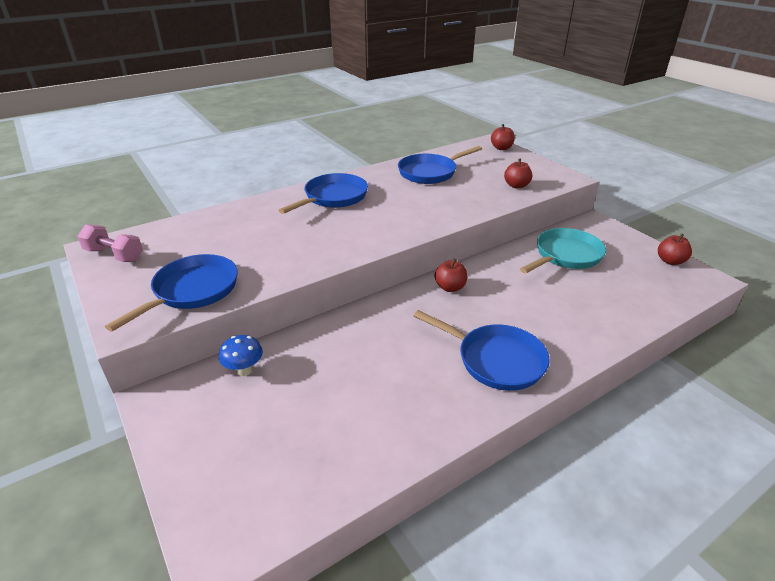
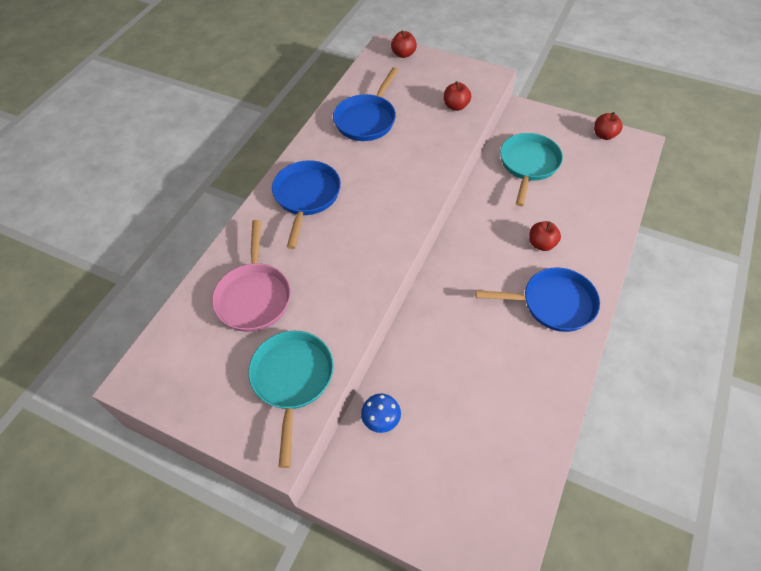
camera: 30 degrees left, 20 degrees up
(114, 255) = (167, 380): pink dumbbell -> none
(192, 291) = (292, 380): blue pan -> turquoise pan
(228, 235) = (254, 296): none -> pink pan
(450, 287) = (468, 246): red apple -> red apple (541, 244)

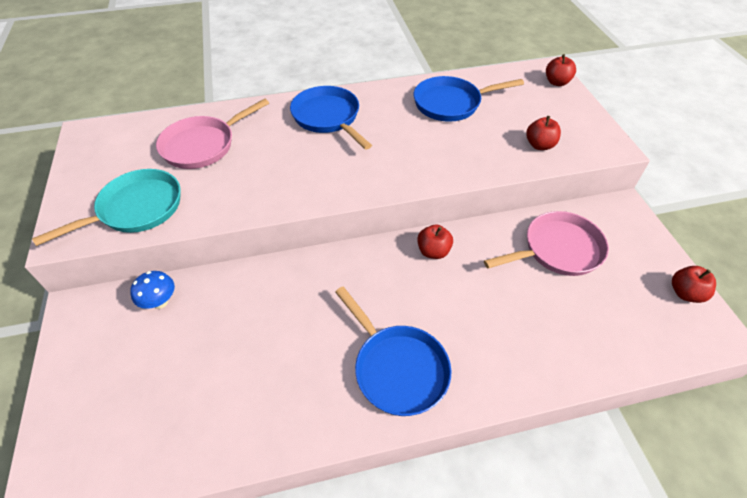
camera: 50 degrees right, 5 degrees down
(306, 197) = (328, 117): blue pan -> blue pan turned 90 degrees counterclockwise
(528, 165) = (558, 250): turquoise pan -> pink pan
(541, 244) = (465, 316): red apple -> red apple (433, 251)

